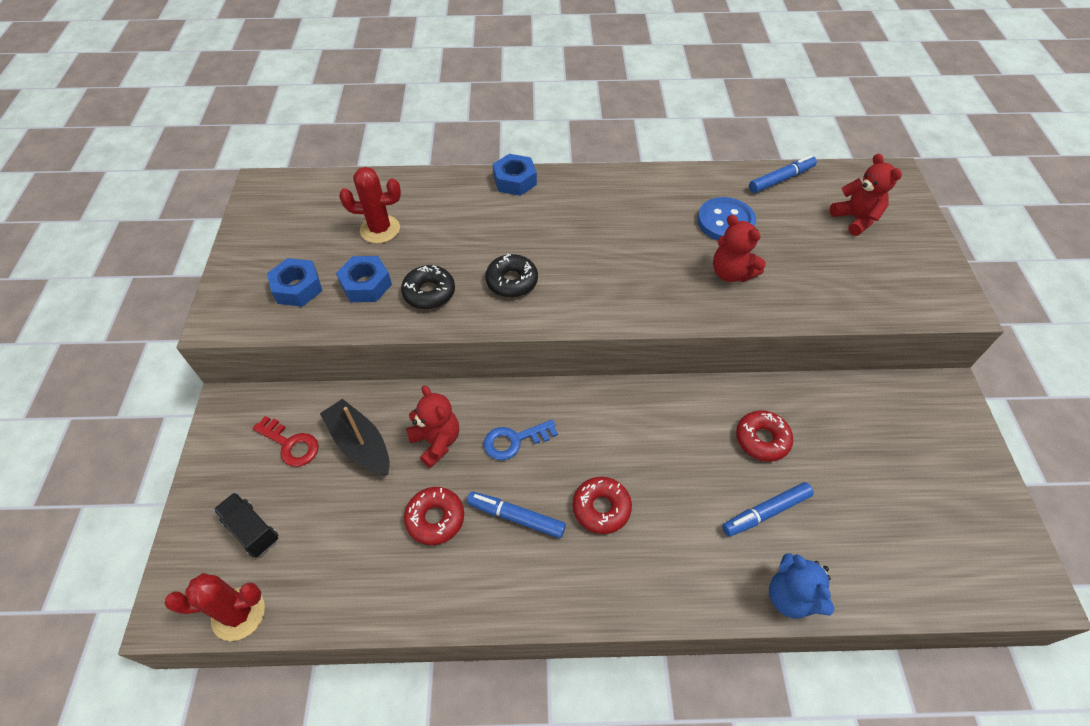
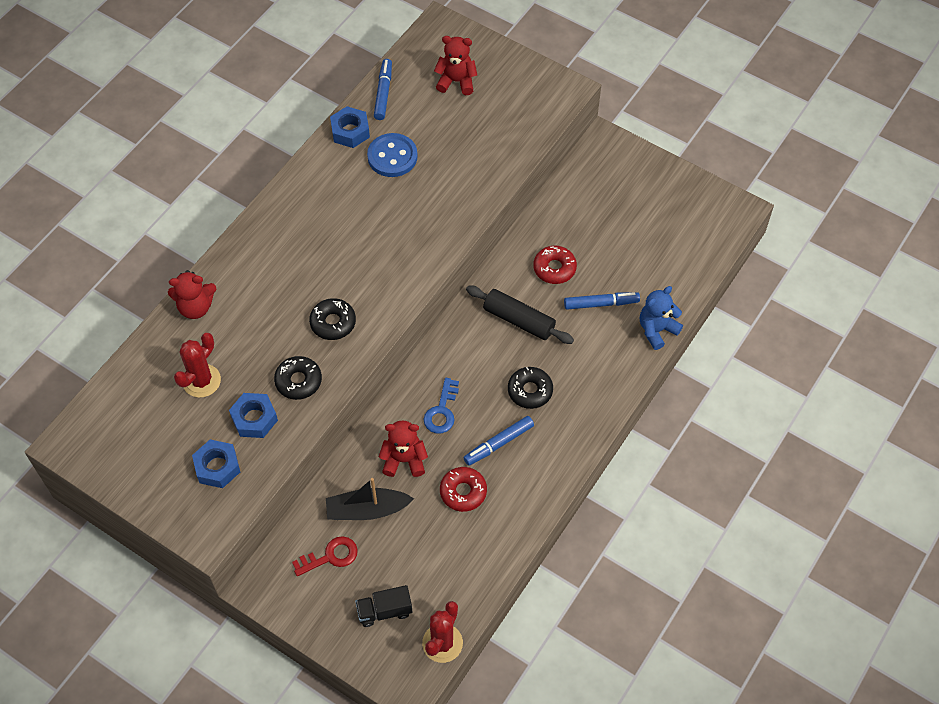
camera: 55 degrees left, 5 degrees up
(515, 180) = (229, 259): blue nut -> blue nut (350, 131)
(601, 508) = (530, 391): red donut -> black donut
(673, 445) = (518, 320): none -> black rolling pin
(731, 273) = (439, 188): red teddy bear -> red teddy bear (196, 307)
(765, 512) = (601, 304): blue marker -> blue marker turned 105 degrees counterclockwise
(791, 596) = (657, 330): blue teddy bear -> blue teddy bear turned 135 degrees clockwise

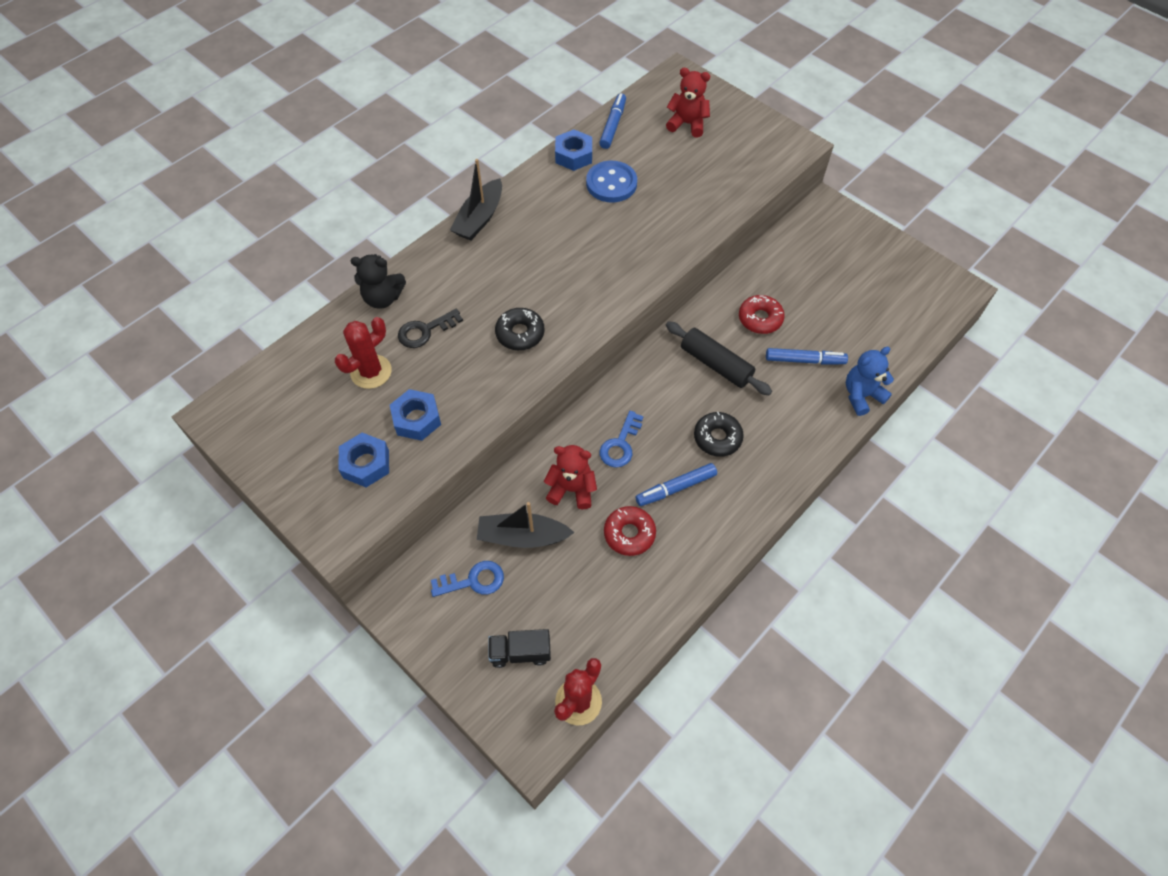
camera: 10 degrees right, 0 degrees up
(196, 307) = (383, 298): red teddy bear -> black teddy bear
(243, 333) = (425, 331): none -> black key
(271, 212) = (479, 218): none -> black boat
(298, 381) = (472, 387): black donut -> none
(330, 556) = (473, 581): red key -> blue key

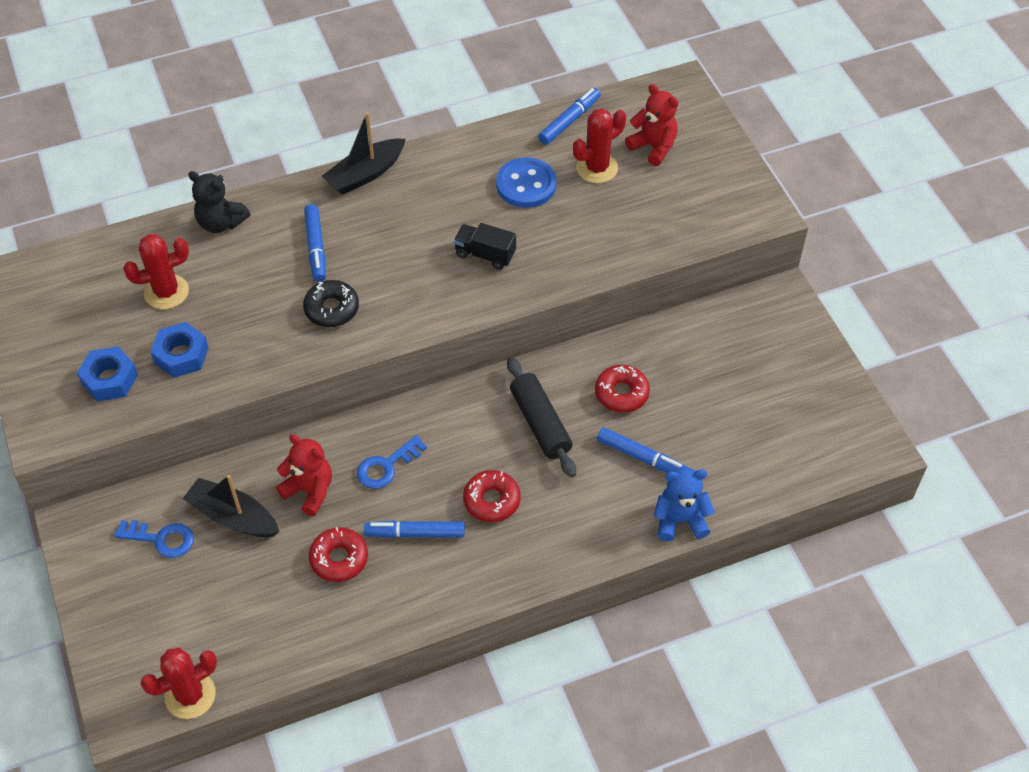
camera: 25 degrees right, 5 degrees down
(425, 331) = (241, 271): black key -> none
(476, 289) = (316, 247): none -> blue marker
(520, 652) = (164, 625): black truck -> black truck (485, 255)
(573, 155) = (505, 140): blue nut -> none
(656, 153) = (597, 168): none -> red cactus
(717, 438) = (491, 500): black donut -> red donut

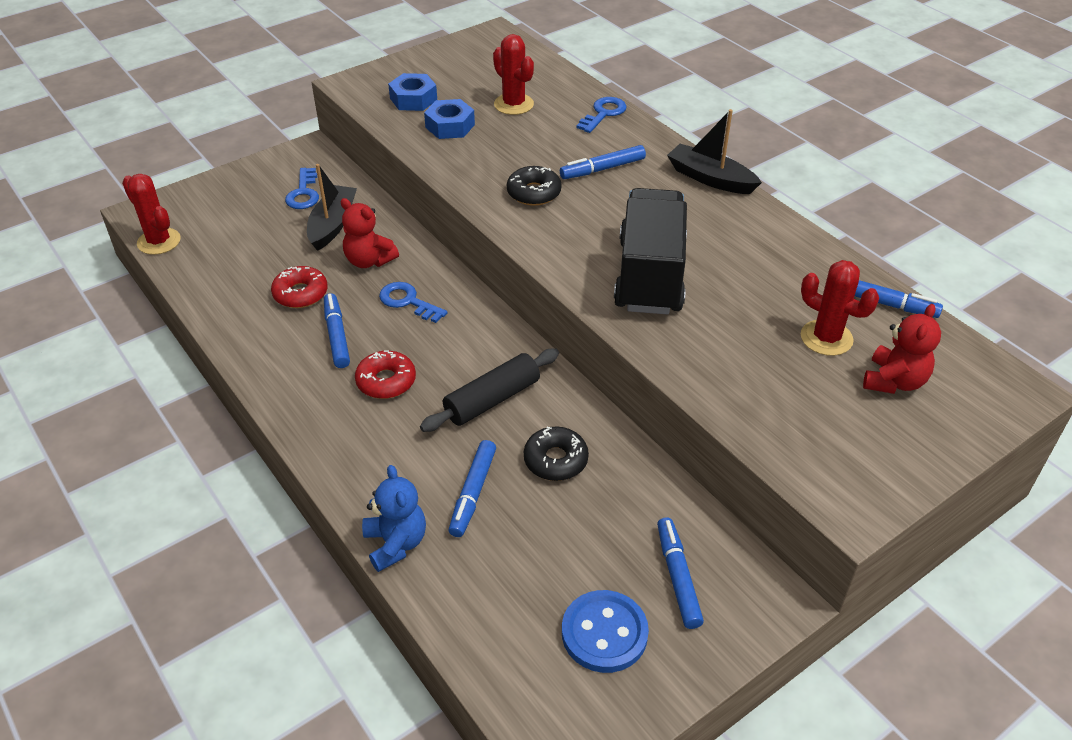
camera: 75 degrees right, 10 degrees down
(221, 223) = (603, 113): black teddy bear -> blue key
(309, 491) = (369, 261): red teddy bear -> red teddy bear turned 105 degrees clockwise
(485, 255) = (649, 275): black truck -> black truck, size x2.14
(526, 185) = (765, 287): blue button -> blue button (604, 633)
(621, 393) = (555, 460): red donut -> black donut
(752, 346) = (677, 577): none -> blue marker

